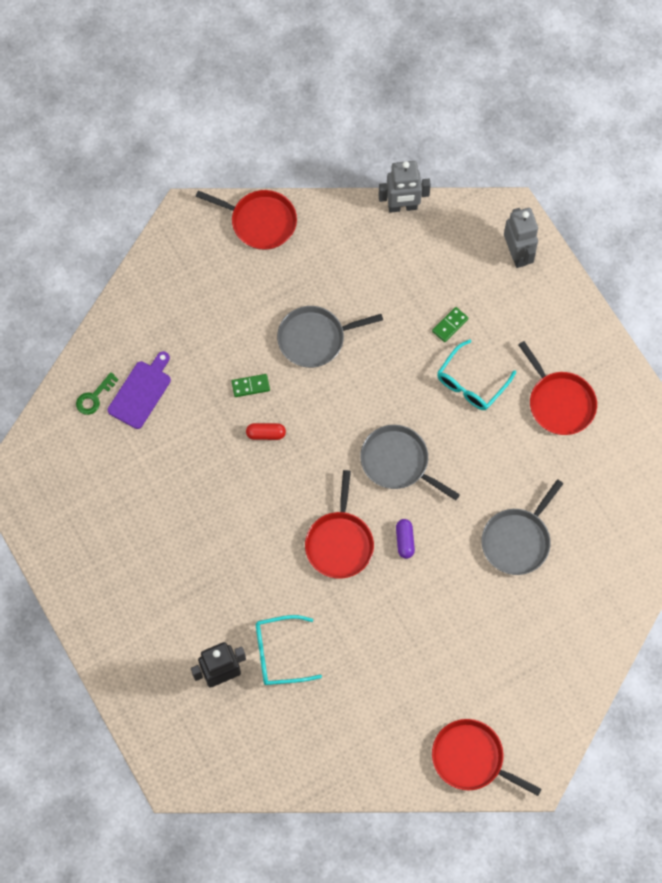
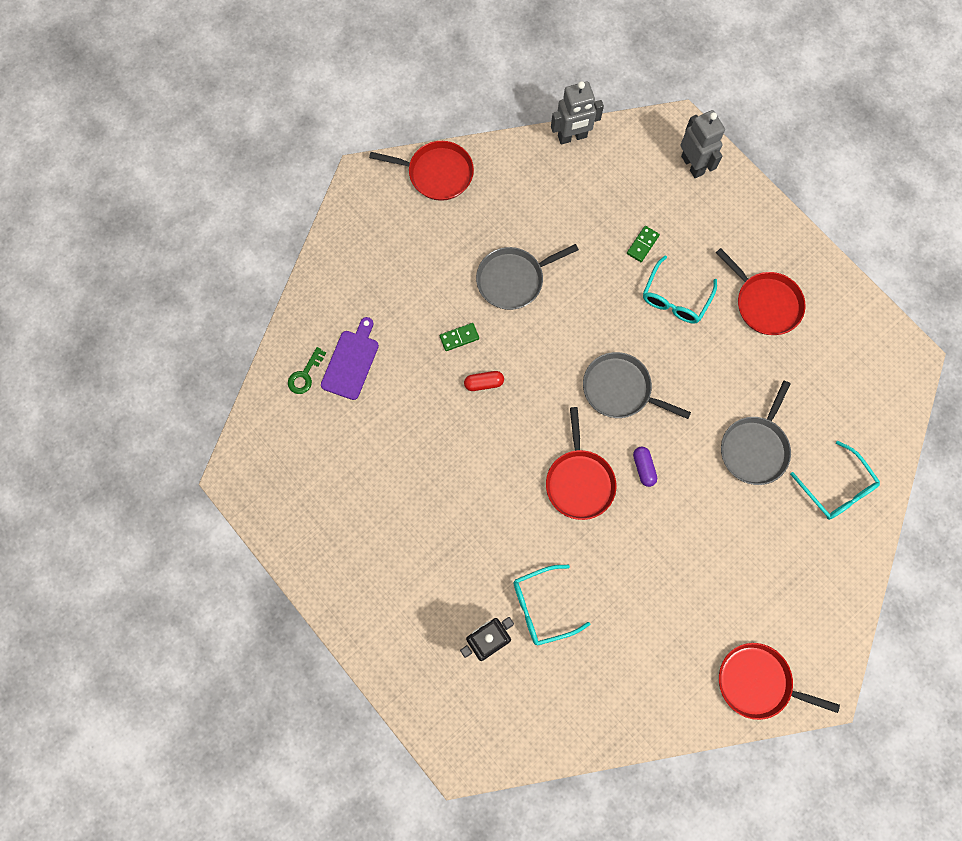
camera: 10 degrees left, 5 degrees up
(589, 592) = (837, 488): none -> turquoise glasses

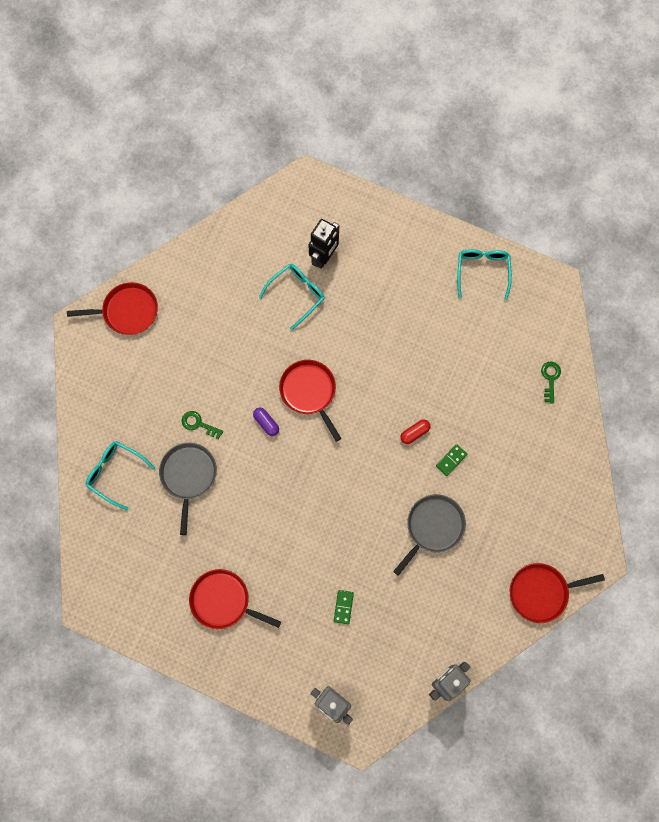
camera: 155 degrees right, 0 degrees up
(351, 362) = (522, 404): purple cutting board -> none
(620, 389) = (309, 475): grey pan -> none
(675, 298) = (297, 571): turquoise glasses -> turquoise glasses (482, 271)
(721, 502) = (198, 424): none -> green key

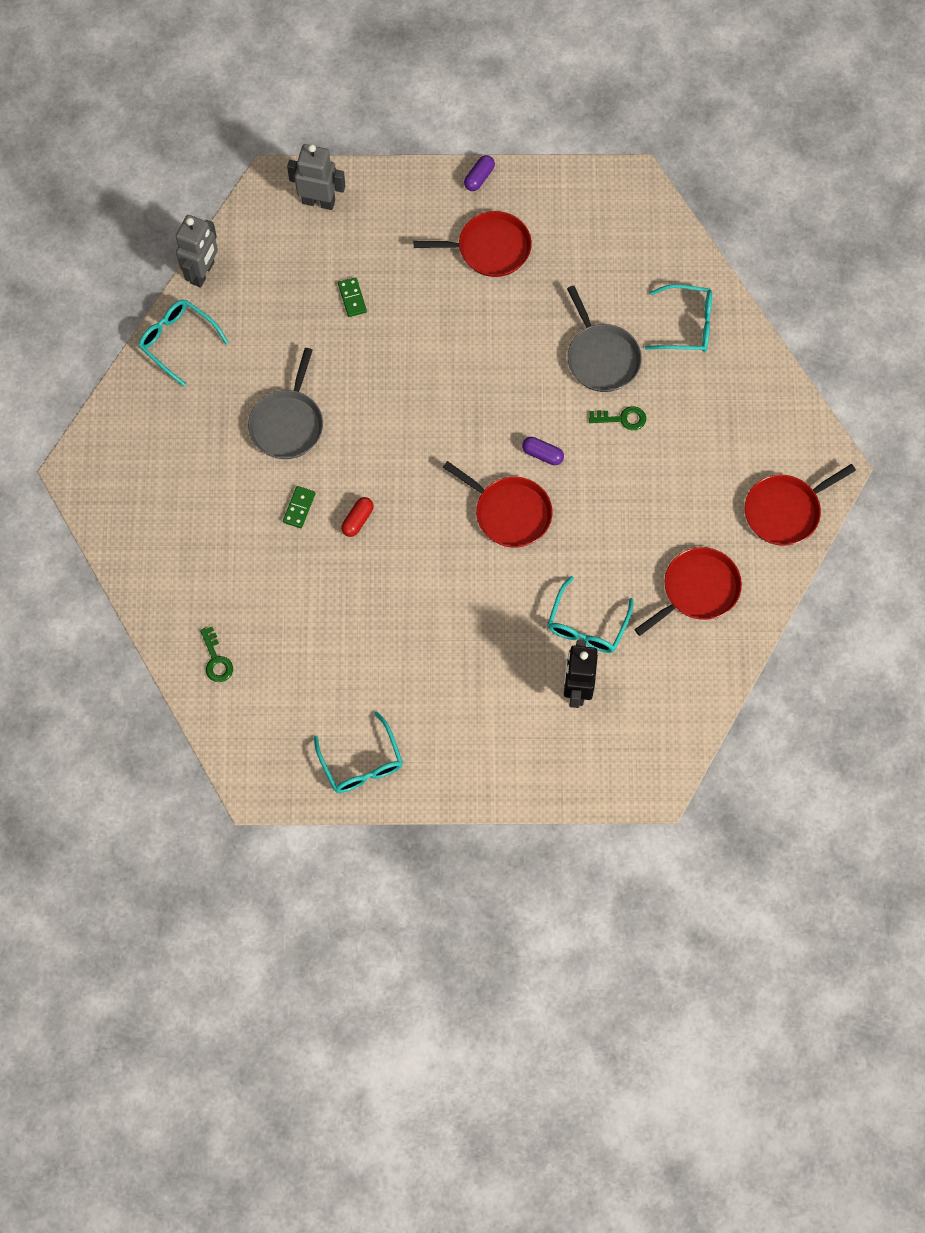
camera: 155 degrees right, 5 degrees down
(201, 666) = (479, 177): none -> purple capsule
(487, 631) = (177, 341): none -> turquoise glasses
(541, 592) = (131, 407): red pan -> red pan (697, 590)

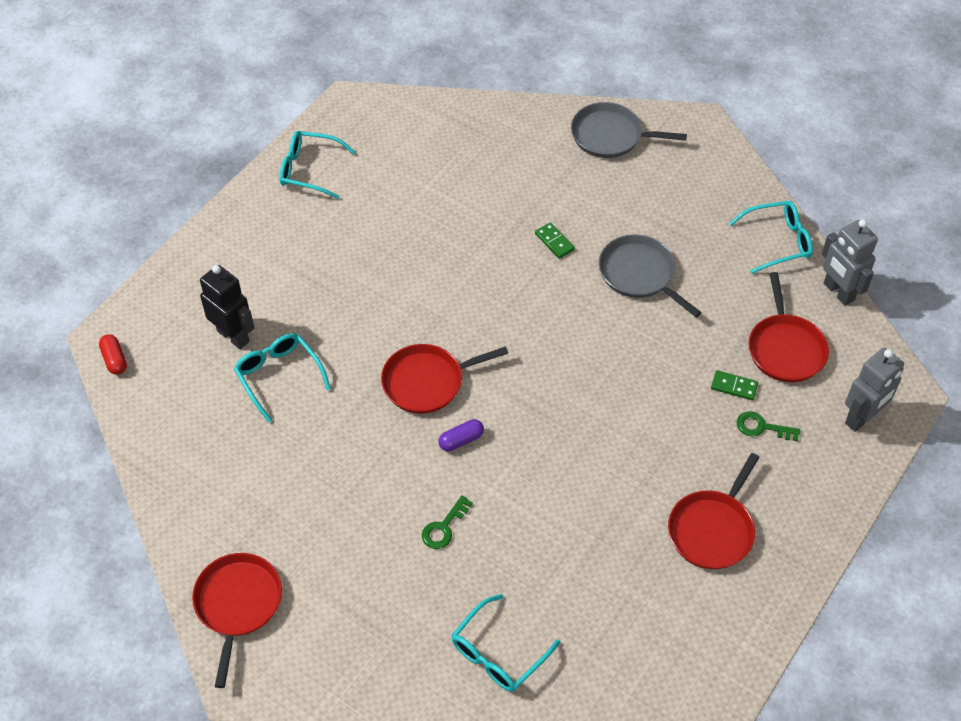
camera: 125 degrees right, 15 degrees down
(216, 660) = (469, 129): green key -> green key (762, 427)
(358, 520) = (511, 274): red capsule -> red capsule (114, 359)
(479, 177) = (804, 571): purple capsule -> none
(601, 357) = (521, 551): grey pan -> grey pan (610, 136)
(697, 590) = (232, 478): red pan -> red pan (785, 348)

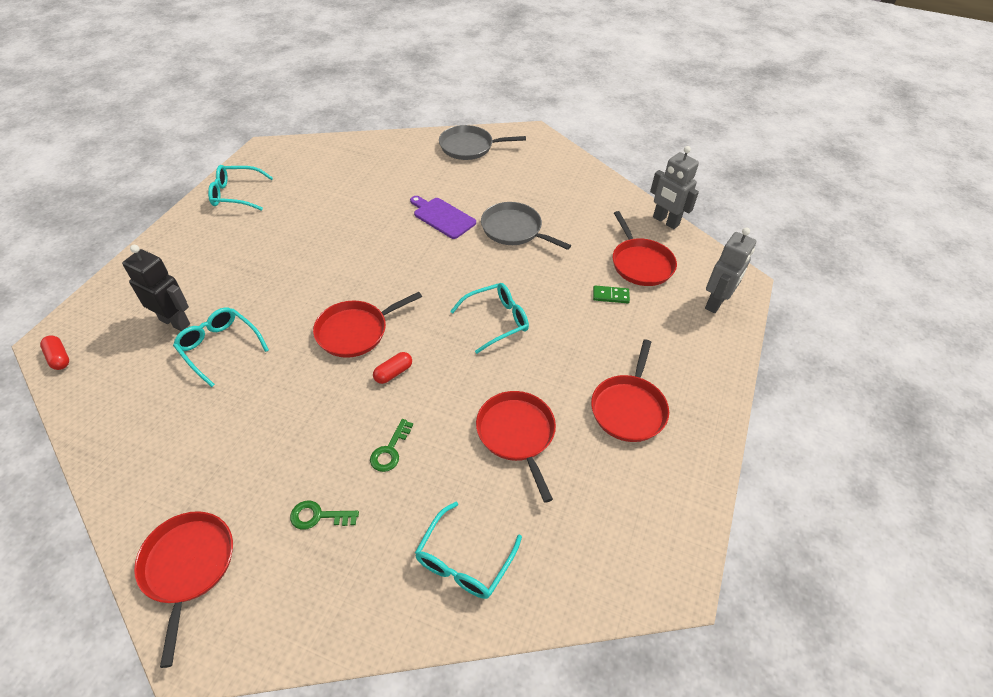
camera: 15 degrees left, 5 degrees down
(461, 440) = (393, 373): purple capsule -> red capsule
(554, 242) = (442, 217): green domino -> purple cutting board
(580, 535) = (517, 434): none -> red pan
(762, 427) = (642, 322): green key -> green key (318, 516)
(777, 241) = (610, 195): turquoise glasses -> turquoise glasses (496, 321)

